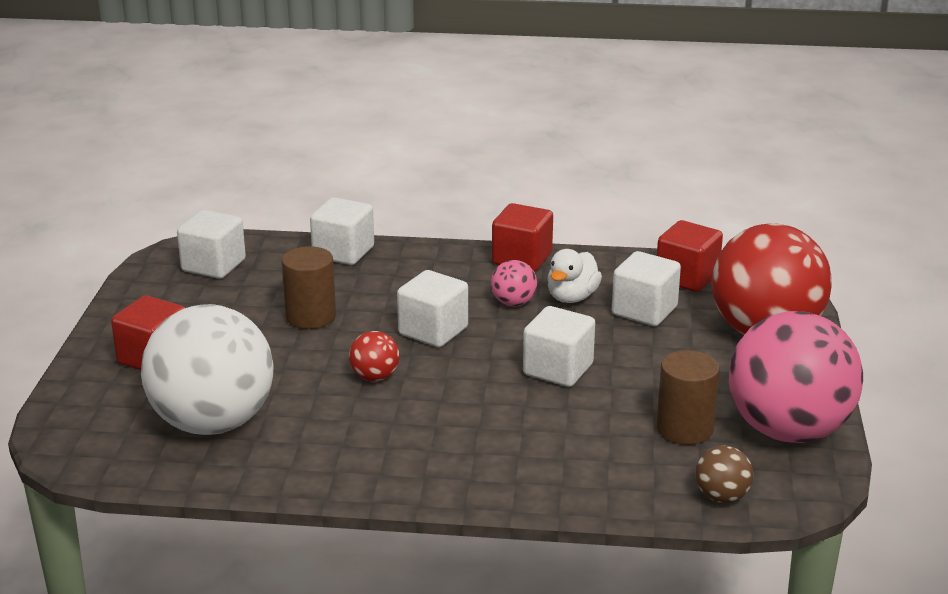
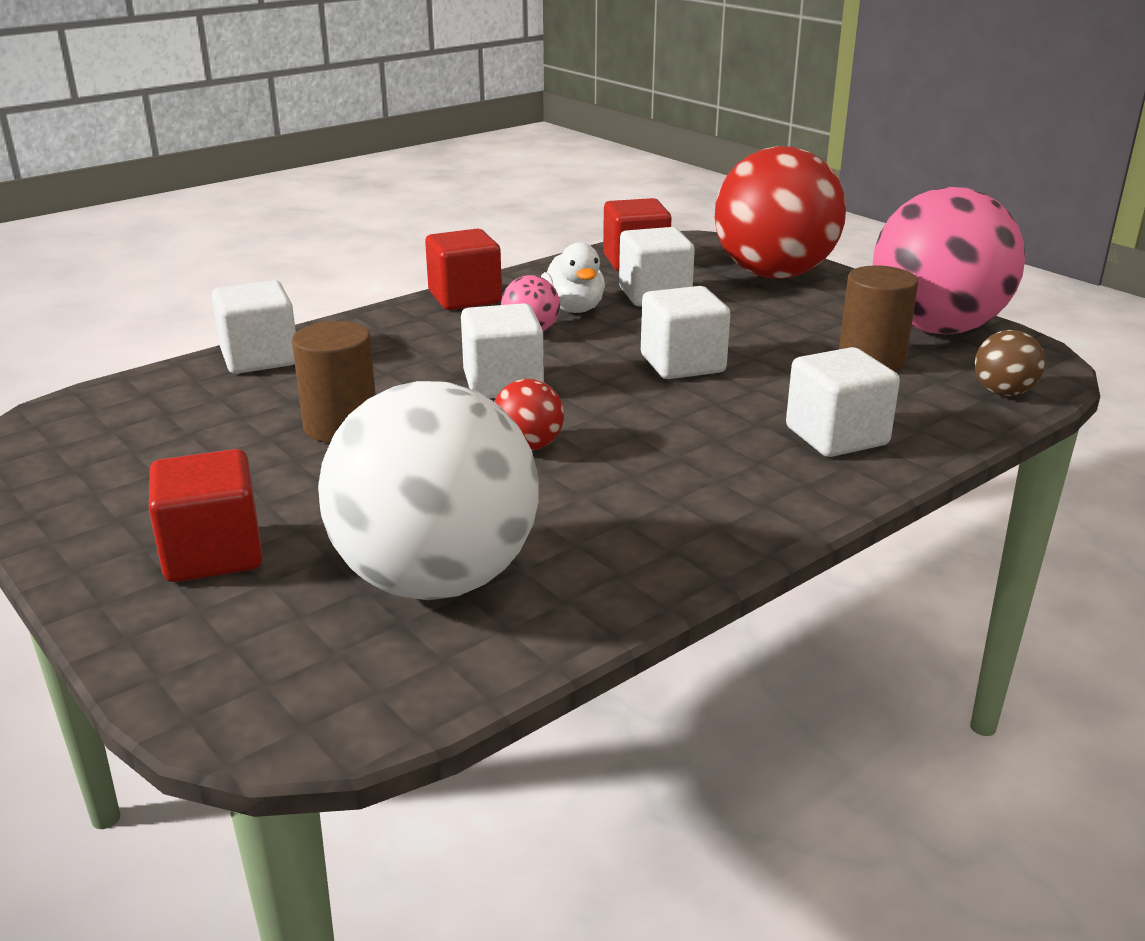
camera: 45 degrees left, 0 degrees up
(213, 265) = (109, 429): white cube -> white cube (836, 436)

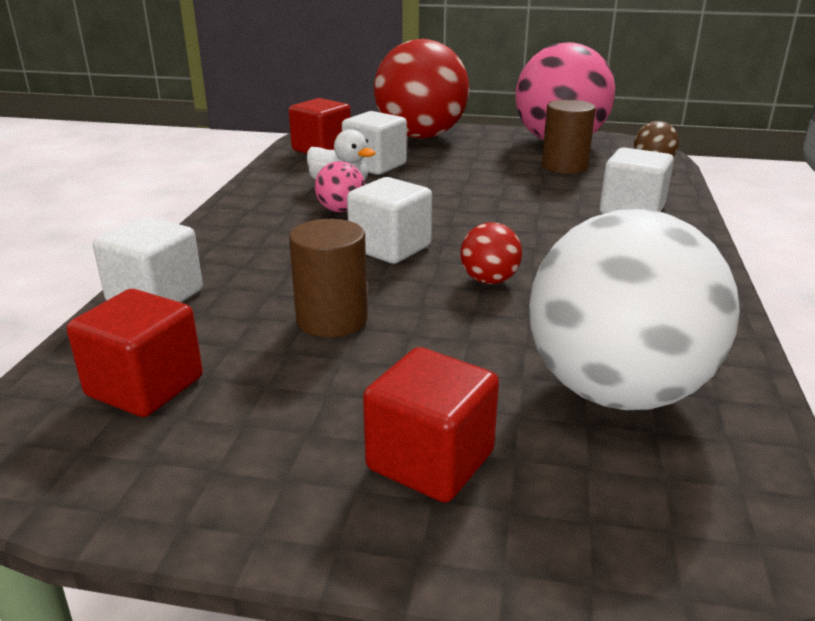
camera: 40 degrees left, 0 degrees up
(465, 298) = (246, 202): red cube -> red cube (145, 387)
(682, 364) = (474, 199): white cube -> none

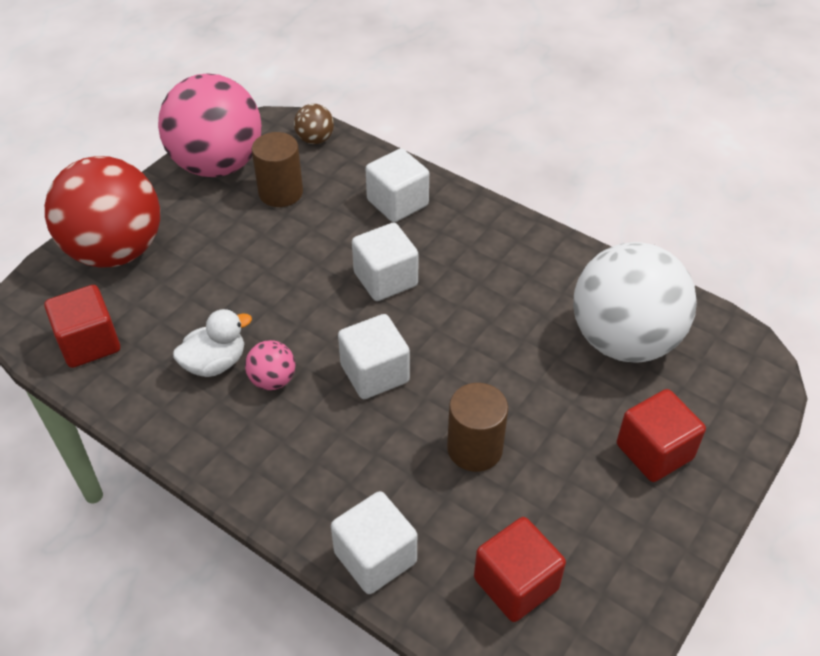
camera: 65 degrees left, 20 degrees up
(375, 165) = (175, 317): white cube -> white cube (385, 279)
(489, 280) = (463, 337): red ball -> none

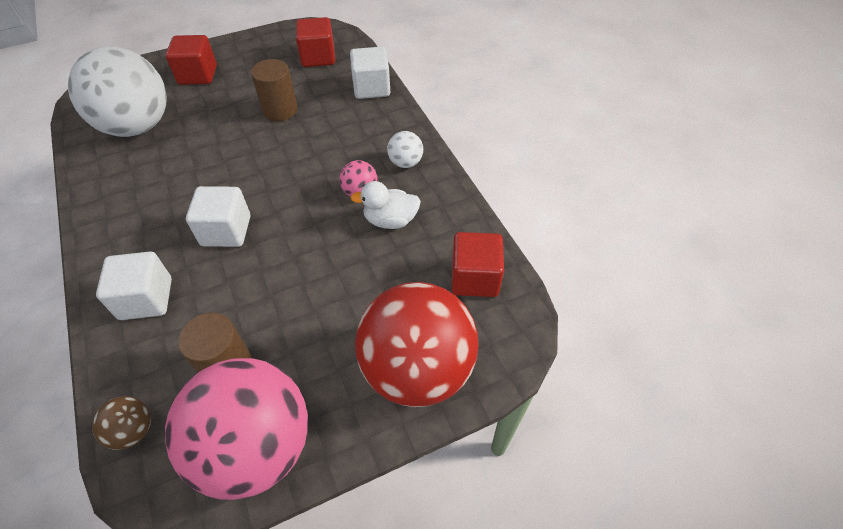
camera: 150 degrees left, 5 degrees up
(240, 445) = (405, 162): none -> white ball
(374, 373) = (295, 169): white cube -> none

